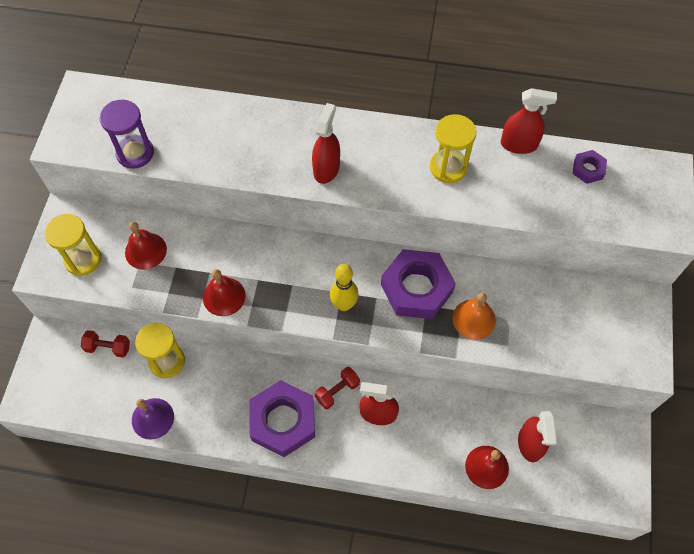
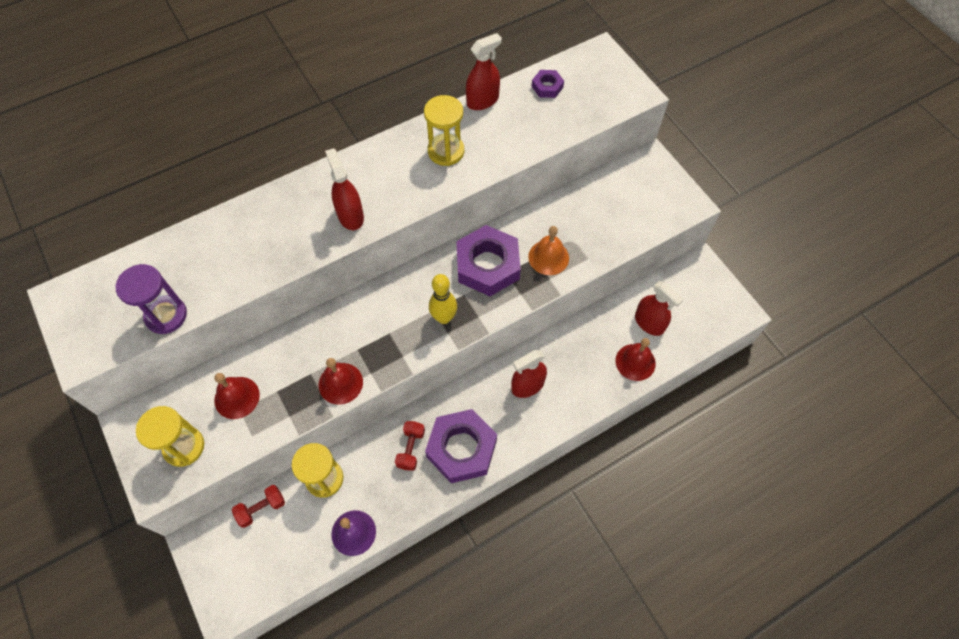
camera: 40 degrees left, 0 degrees up
(337, 391) = (483, 393): red dumbbell -> red dumbbell (411, 449)

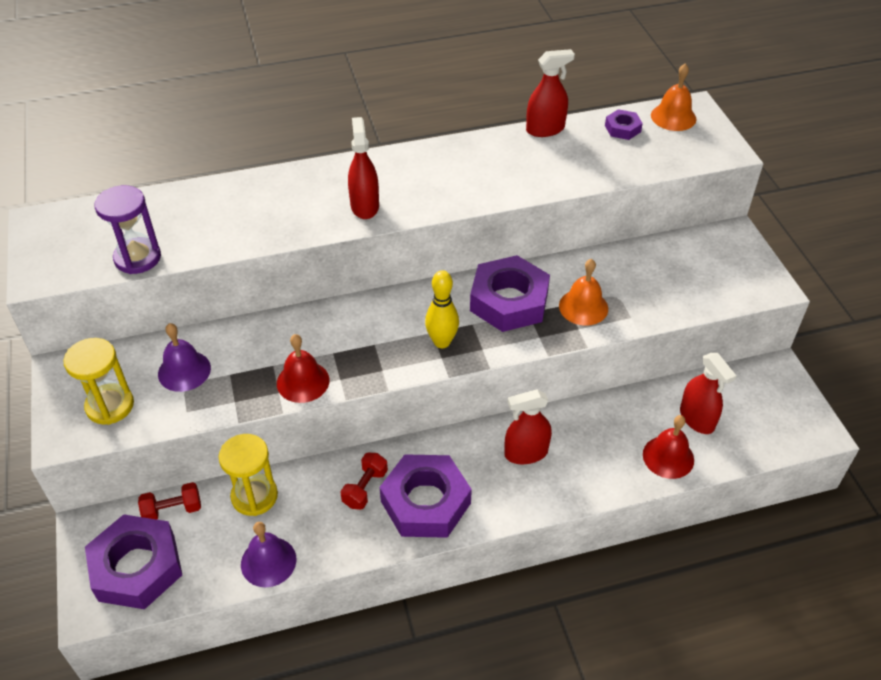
camera: 15 degrees right, 15 degrees down
(237, 397) = (184, 371): red bell -> purple bell
(249, 566) = (137, 567): none -> purple nut
(446, 151) = (489, 167): yellow hourglass -> none
(586, 66) = (673, 117): none -> orange bell

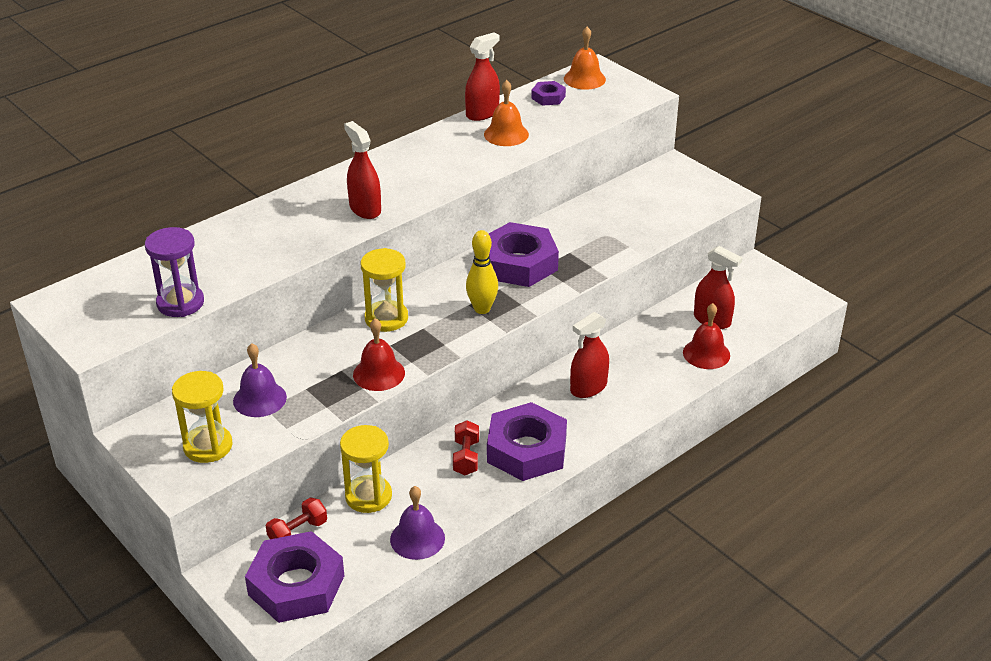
camera: 25 degrees left, 10 degrees down
(348, 322) = (386, 318): none -> yellow hourglass
(583, 307) = (585, 250): orange bell -> orange bell (506, 134)

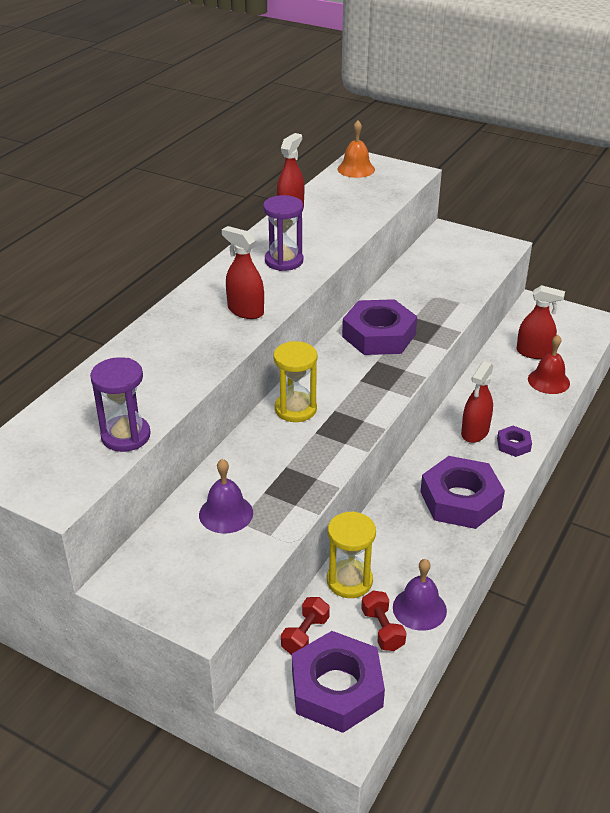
camera: 20 degrees left, 0 degrees up
(208, 446) = (204, 574): yellow hourglass -> none
(379, 373) = (323, 461): red bell -> none
(437, 166) = (284, 261): none -> purple hourglass
(466, 457) = (413, 520): red dumbbell -> red dumbbell (382, 629)
(482, 309) = (375, 381): yellow bowling pin -> none
(506, 134) = (324, 224): orange bell -> none
(548, 97) = (337, 188): purple nut -> purple nut (513, 445)

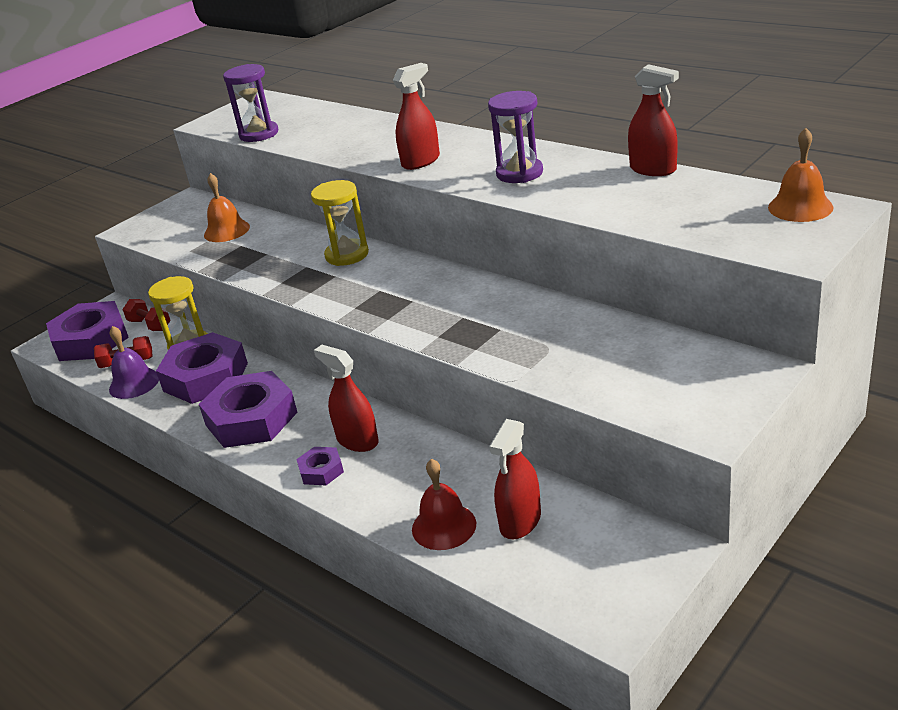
camera: 105 degrees right, 5 degrees down
(226, 513) = (226, 231): purple bell -> orange bell
(379, 335) = (464, 302): purple nut -> purple nut (206, 377)

